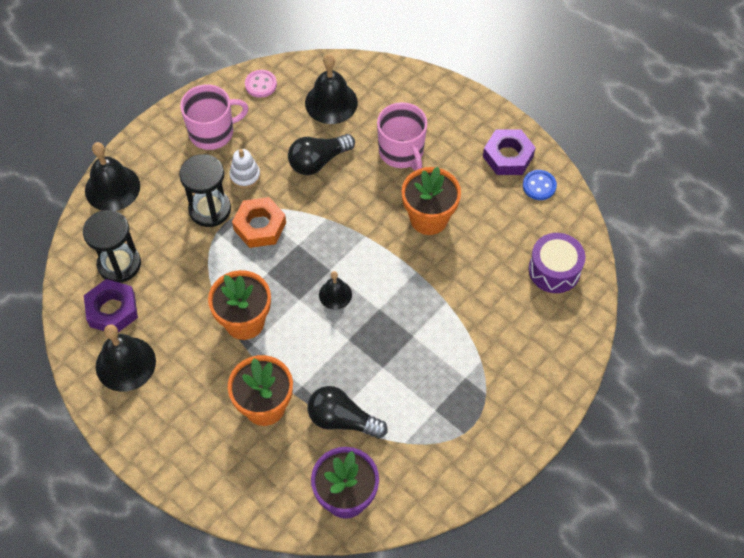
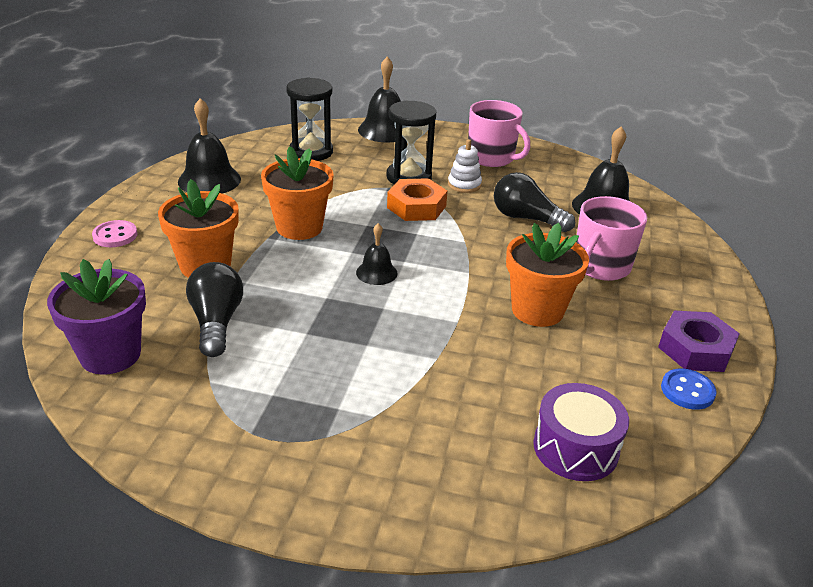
camera: 60 degrees right, 25 degrees down
(112, 310) = (261, 160): purple nut -> none
(261, 84) = (572, 166): pink button -> pink button (115, 235)

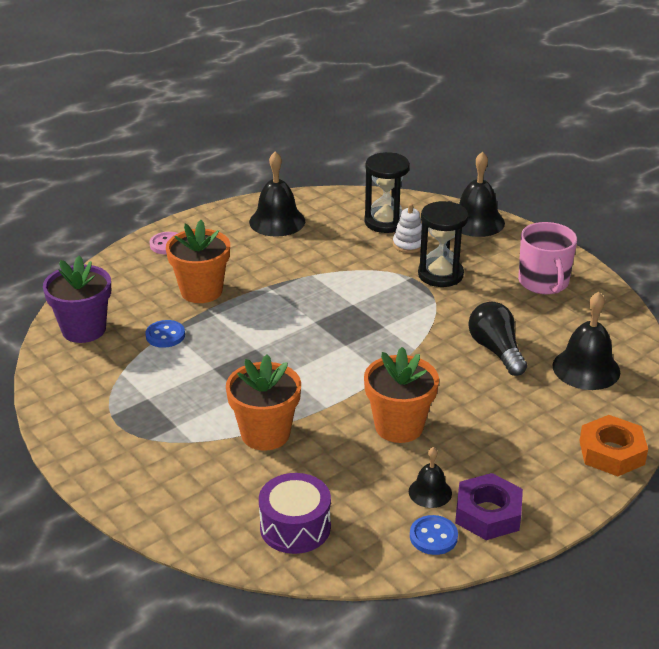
camera: 40 degrees right, 0 degrees up
(216, 322) = (165, 335): black light bulb -> blue button
(299, 227) = (299, 286): orange flower pot -> orange flower pot (265, 434)
(376, 272) = (313, 345): black bell -> black bell (430, 492)
(416, 207) = (413, 304): orange nut -> orange nut (611, 452)
(464, 185) = (481, 299): white stacking toy -> white stacking toy (408, 244)
(600, 266) = (504, 417): pink mug -> none

